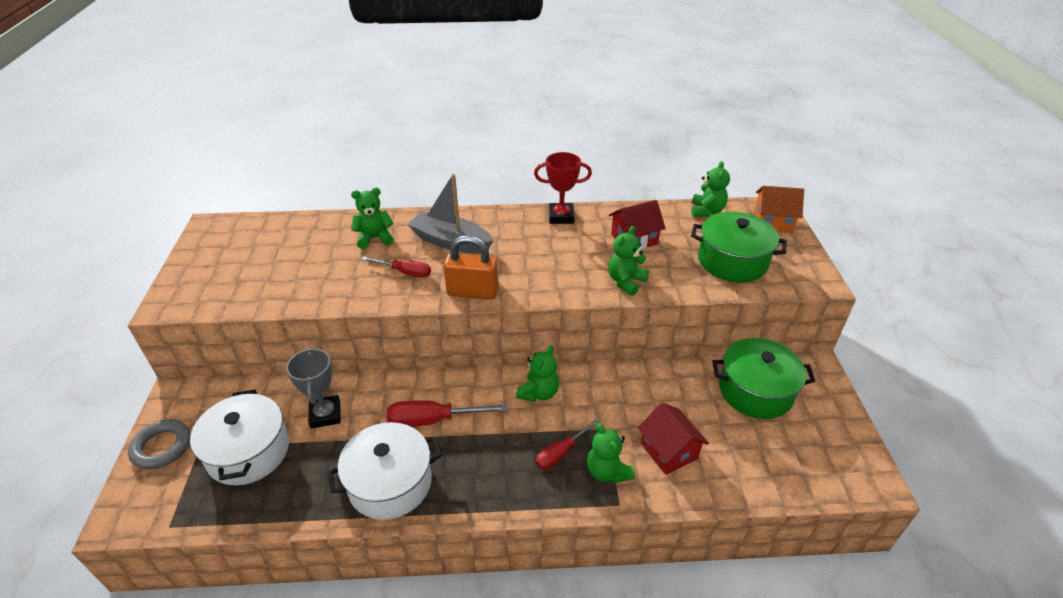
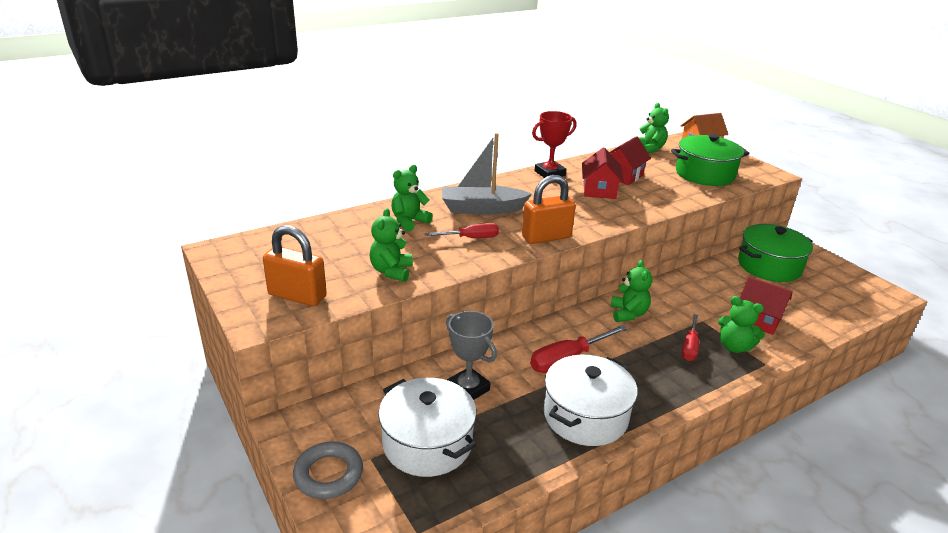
camera: 30 degrees left, 10 degrees down
(216, 288) = (297, 296): none -> orange padlock
(588, 251) = (599, 190): none -> red house
(626, 281) = (651, 202): green teddy bear -> green teddy bear (391, 271)

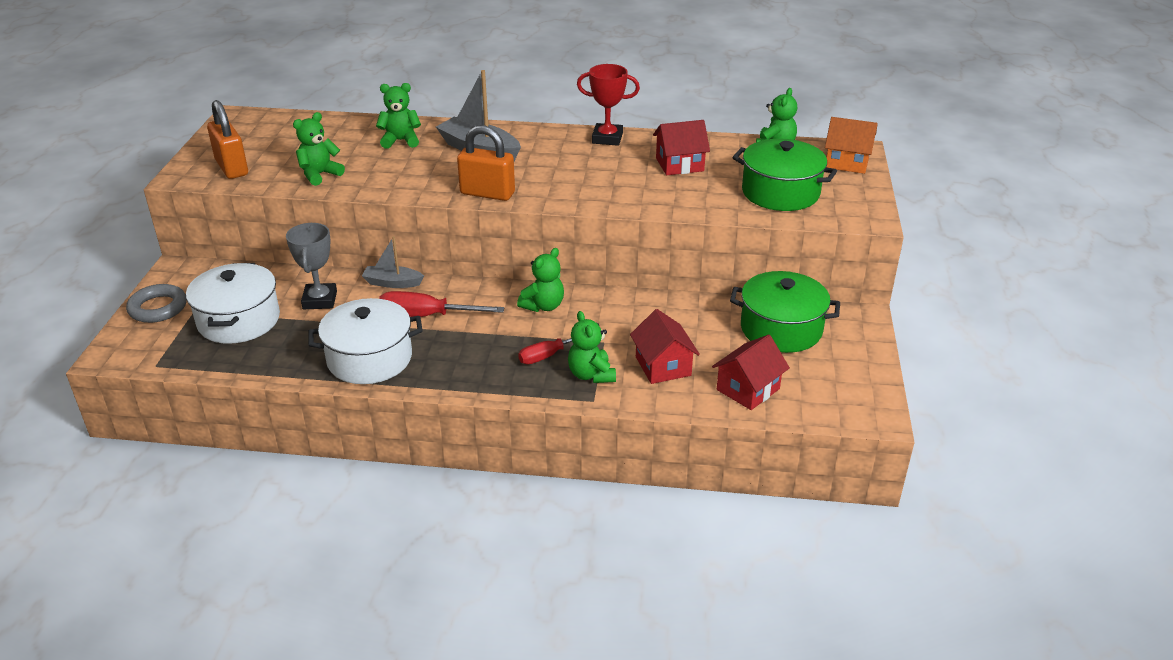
camera: 40 degrees right, 5 degrees up
(471, 238) = (423, 171): red screwdriver -> none
(501, 346) = (392, 283): none -> grey boat
(599, 190) = (623, 170): red house -> red house (748, 389)

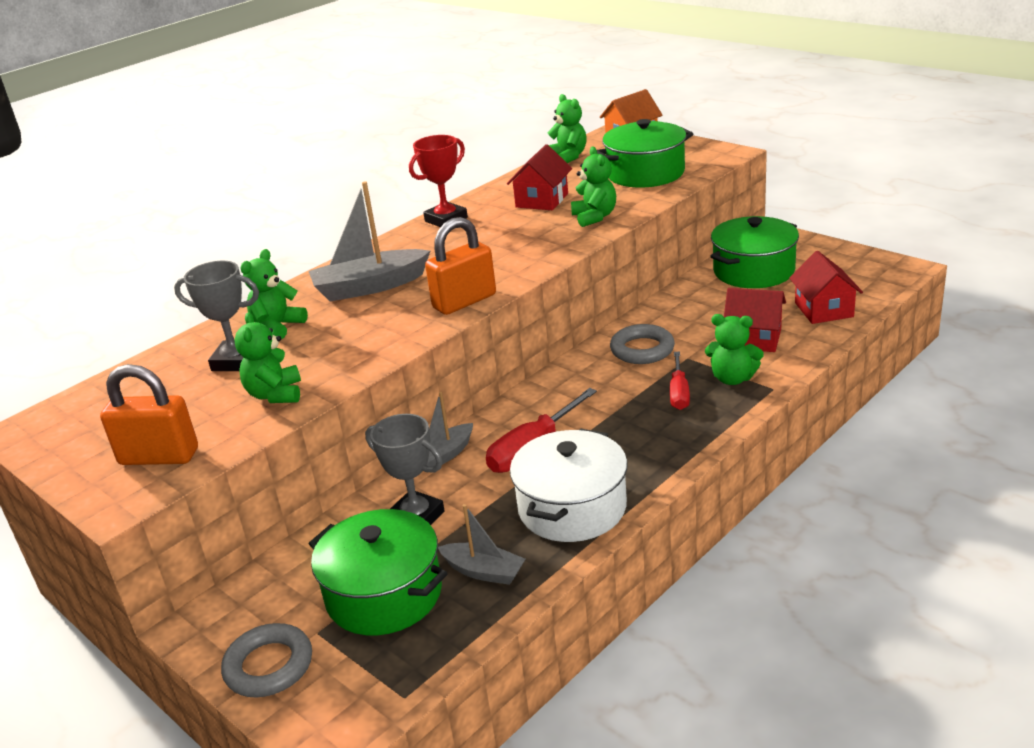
camera: 50 degrees left, 5 degrees down
(239, 320) = (384, 594): white pot -> green pot
(281, 349) = (484, 571): none -> grey boat
(349, 145) = (236, 361): none -> grey trophy
(543, 306) = (594, 374): green teddy bear -> green teddy bear (594, 217)
(597, 316) = (642, 349): none -> grey ring

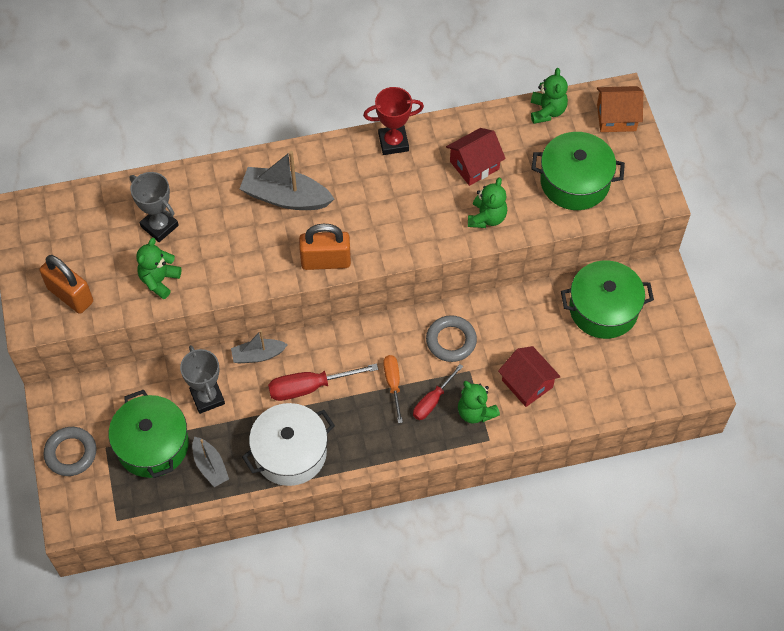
camera: 30 degrees right, 30 degrees up
(277, 327) = (204, 204): green teddy bear -> none
(622, 402) = (393, 384): none -> orange screwdriver
(824, 310) = (600, 388): red house -> none

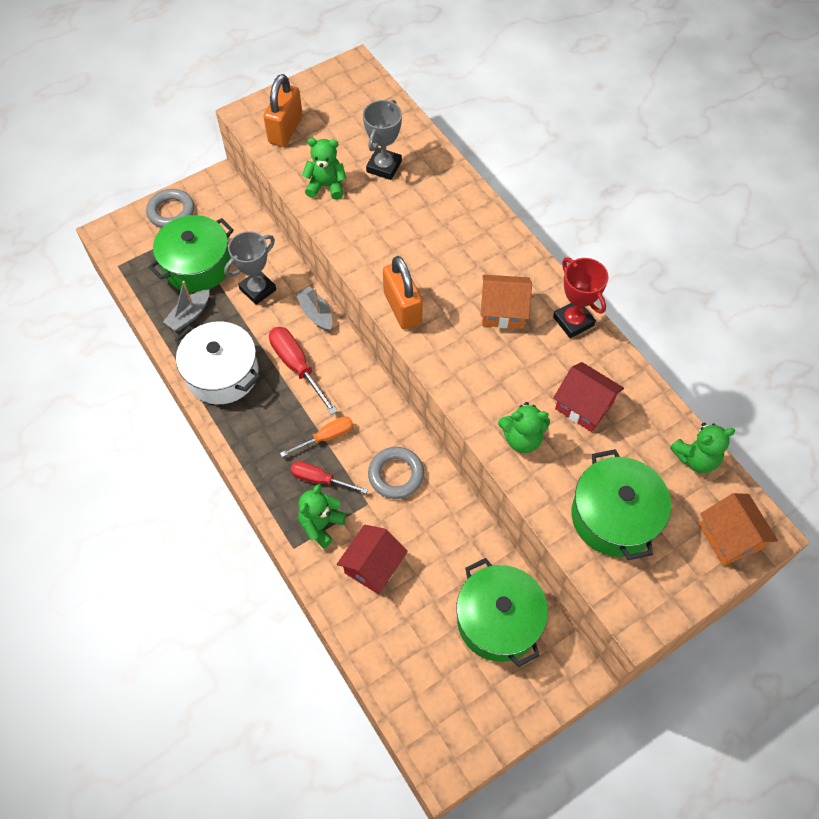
camera: 70 degrees right, 0 degrees up
(285, 197) = (461, 251): grey boat -> none
(361, 188) = (503, 311): none -> orange house

